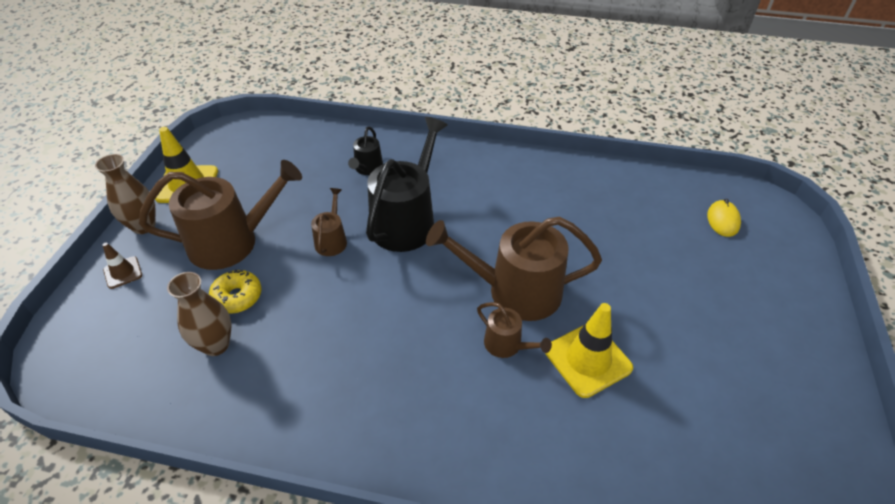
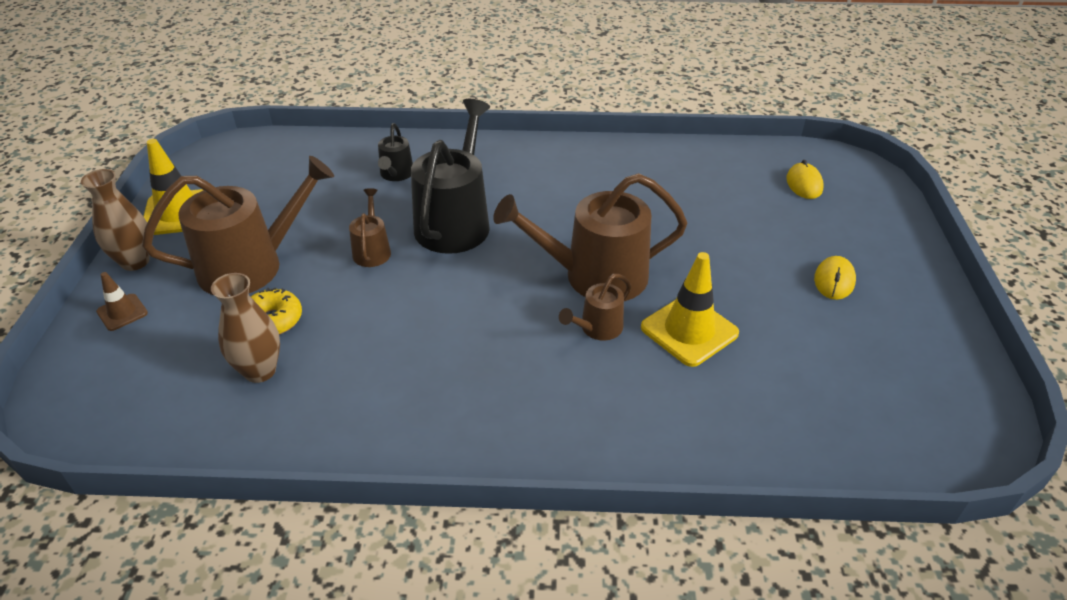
camera: 10 degrees left, 5 degrees down
(506, 345) = (597, 328): brown watering can -> brown watering can turned 105 degrees clockwise
(732, 326) = (834, 280): none -> yellow mouse

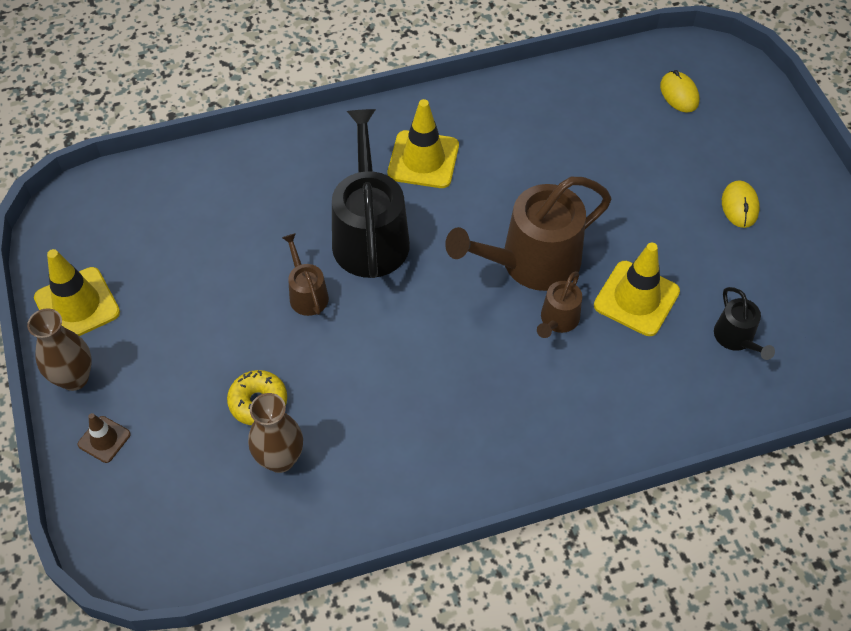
camera: 20 degrees left, 15 degrees up
(250, 266) = (196, 348): brown watering can -> none
(396, 174) = (277, 190): black watering can -> black watering can (736, 338)
(535, 181) = (423, 160): none -> yellow traffic cone

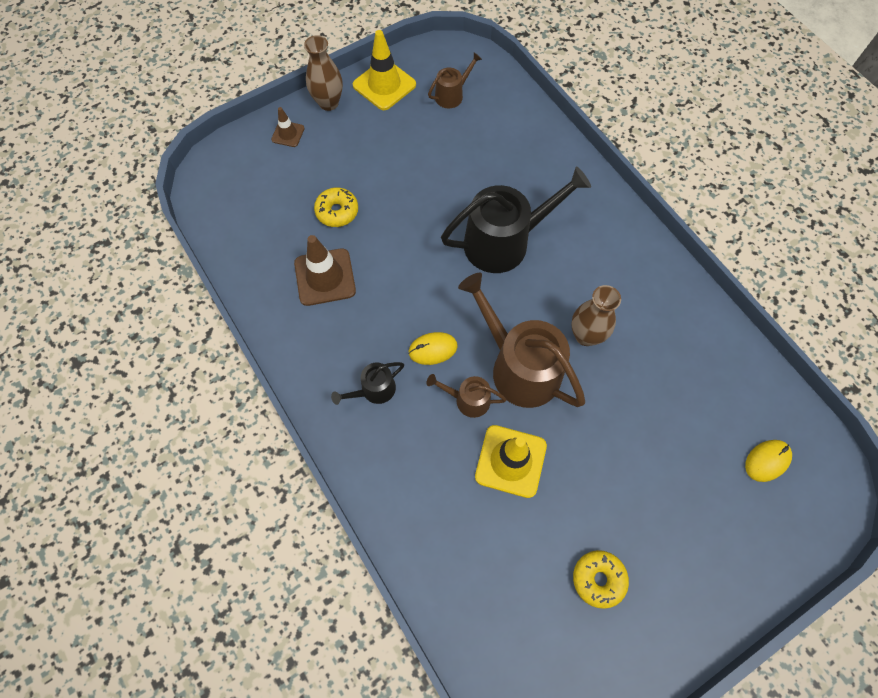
camera: 75 degrees right, 10 degrees up
(280, 459) = (296, 238): brown vase -> brown vase (586, 335)
(307, 294) = (436, 215): brown watering can -> brown watering can (452, 95)
(352, 435) = (325, 277): none -> brown traffic cone
(423, 160) = (594, 260): yellow traffic cone -> none
(736, 338) = (496, 557): black watering can -> black watering can (374, 390)
(739, 206) = (650, 541): yellow mouse -> yellow mouse (433, 349)
(770, 257) = (598, 579): none -> yellow donut

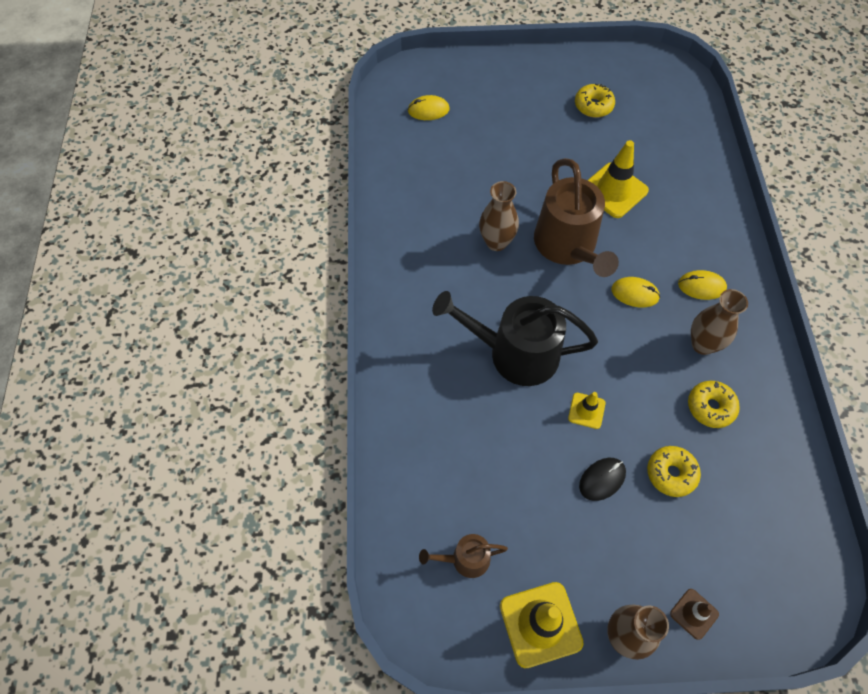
camera: 150 degrees left, 5 degrees down
(325, 277) = (710, 407): brown traffic cone -> yellow donut
(351, 330) = (703, 344): none -> brown vase
(374, 390) = (701, 286): black watering can -> yellow mouse
(386, 183) = (602, 479): none -> black mouse
(422, 225) = (586, 410): none -> yellow traffic cone
(468, 400) = (624, 243): brown watering can -> none

